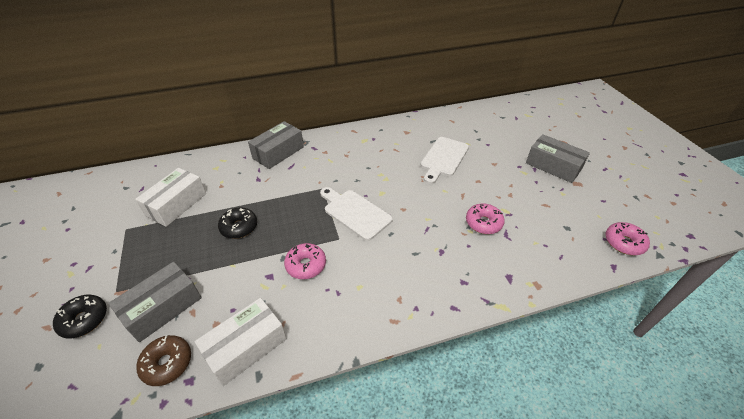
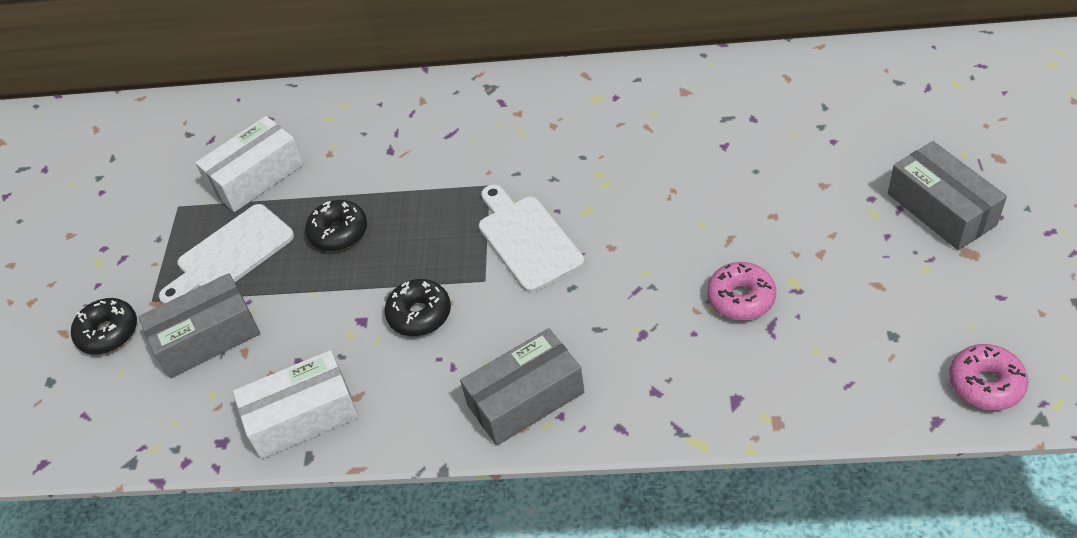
camera: 25 degrees right, 5 degrees up
(167, 363) = (199, 414): brown donut -> none
(278, 152) = (438, 103): grey box -> grey box (525, 399)
(306, 265) = (419, 314): pink donut -> black donut
(443, 158) = (729, 158): white cutting board -> white cutting board (230, 254)

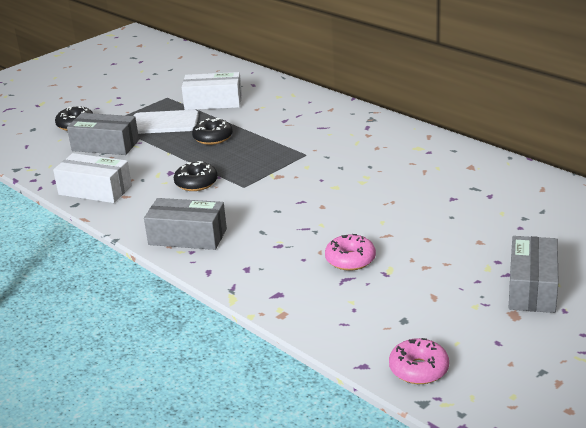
camera: 40 degrees right, 20 degrees down
(527, 239) = (288, 183): white cutting board -> none

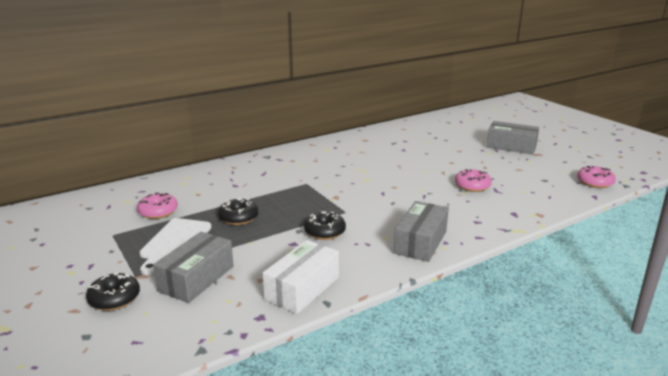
camera: 80 degrees left, 5 degrees down
(213, 102) = (158, 212): white box -> pink donut

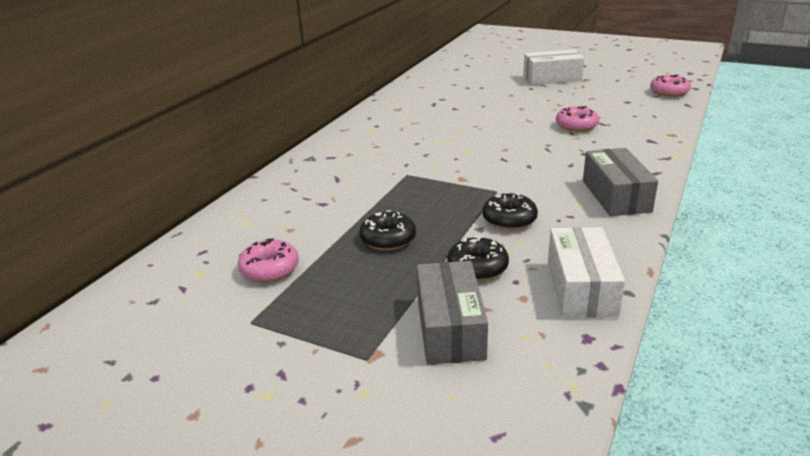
camera: 30 degrees left, 5 degrees up
(114, 299) = (385, 399): black donut -> black donut (477, 267)
(174, 243) = (354, 298): white cutting board -> none
(511, 146) = (552, 78): grey box -> white box

